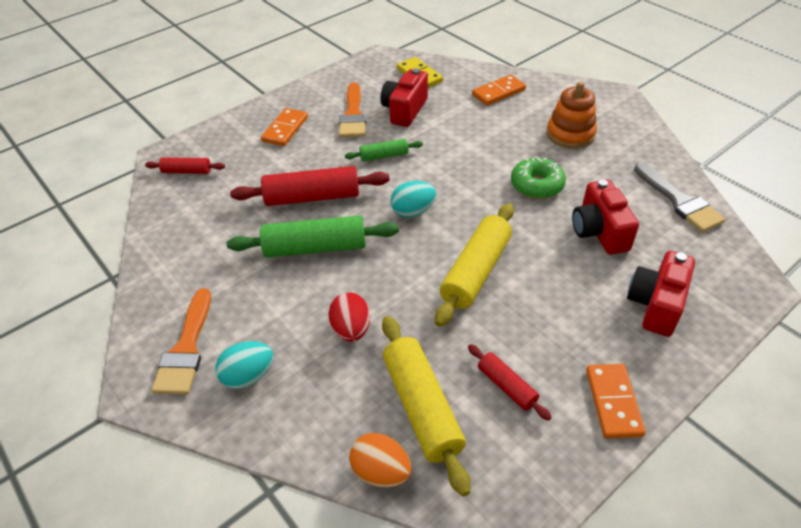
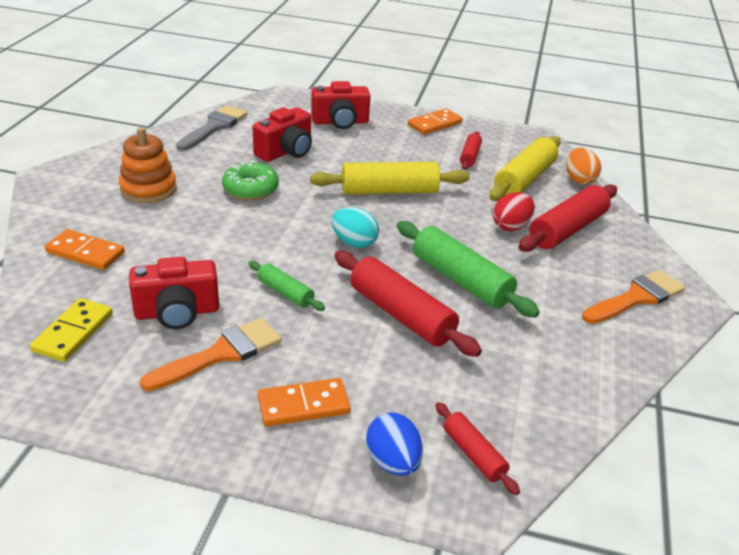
camera: 130 degrees left, 10 degrees down
(218, 143) = (393, 461): none -> blue egg
(248, 376) = (607, 254): turquoise egg -> none
(308, 374) = (567, 229): none -> red rolling pin

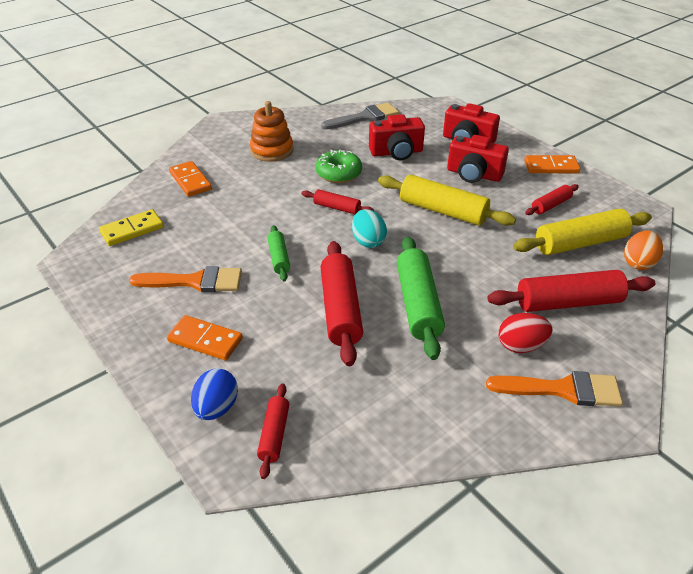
camera: 40 degrees right, 5 degrees up
(177, 312) = (199, 242): red camera -> red camera (474, 174)
(287, 222) = (337, 208): none -> red rolling pin
(511, 226) = (516, 279): red egg -> red egg (521, 346)

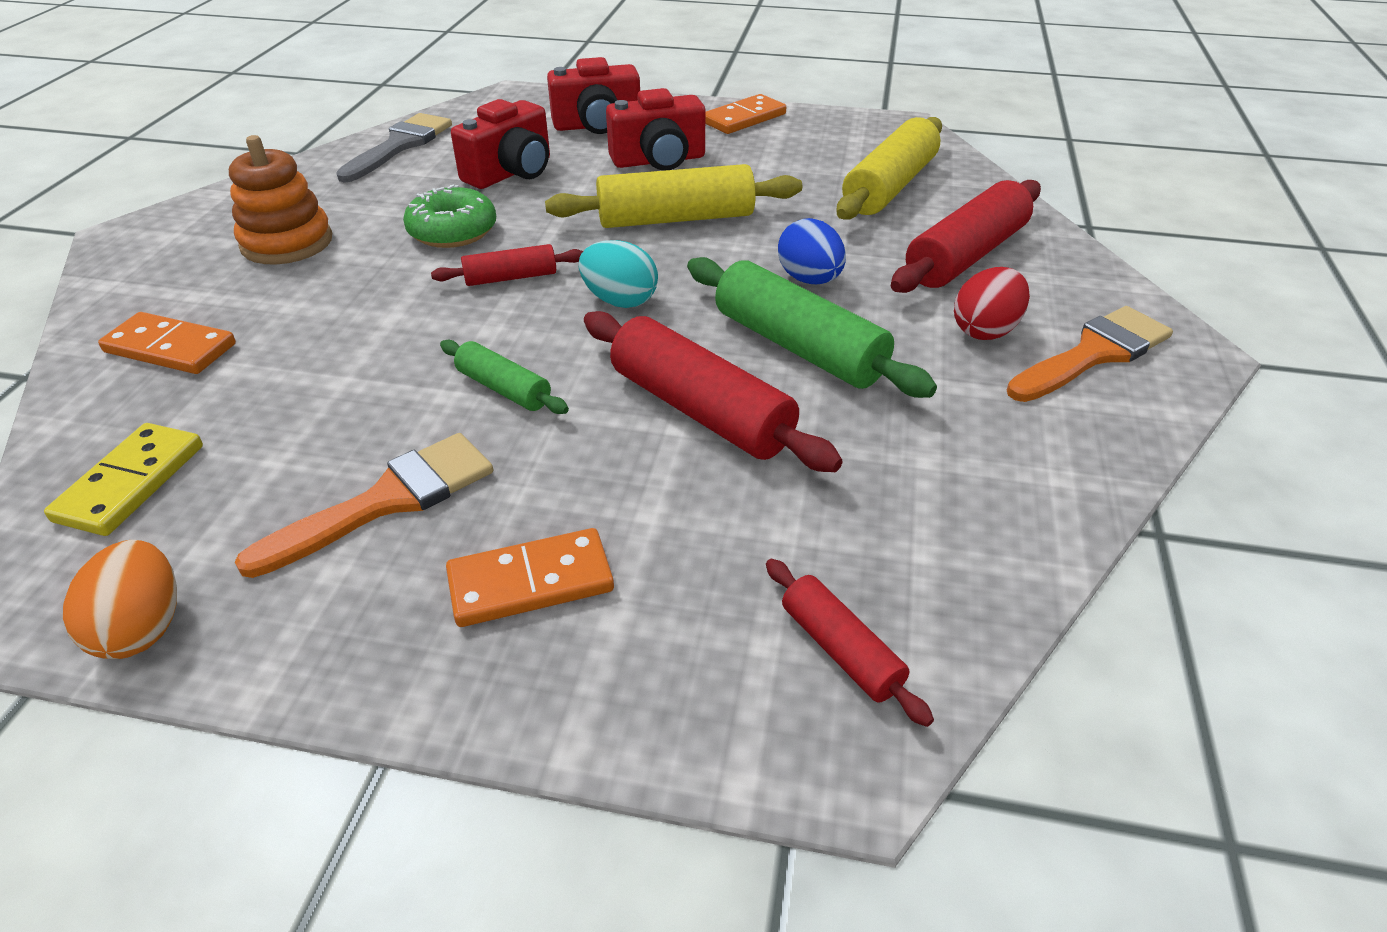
camera: 40 degrees left, 0 degrees up
(216, 408) = (693, 676): blue egg -> blue egg (809, 280)
(550, 205) = (801, 159): red rolling pin -> none
(638, 263) = (976, 181): orange egg -> orange egg (142, 628)

